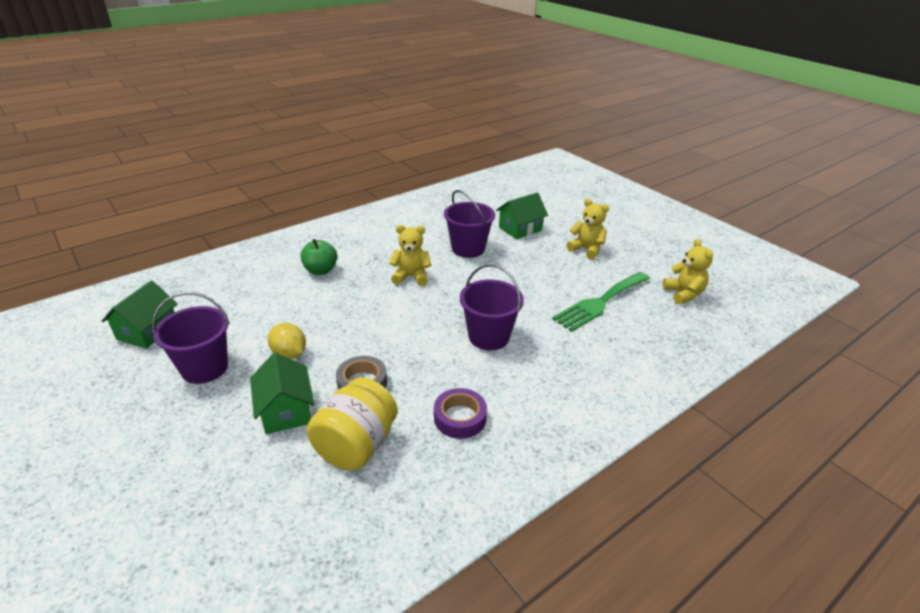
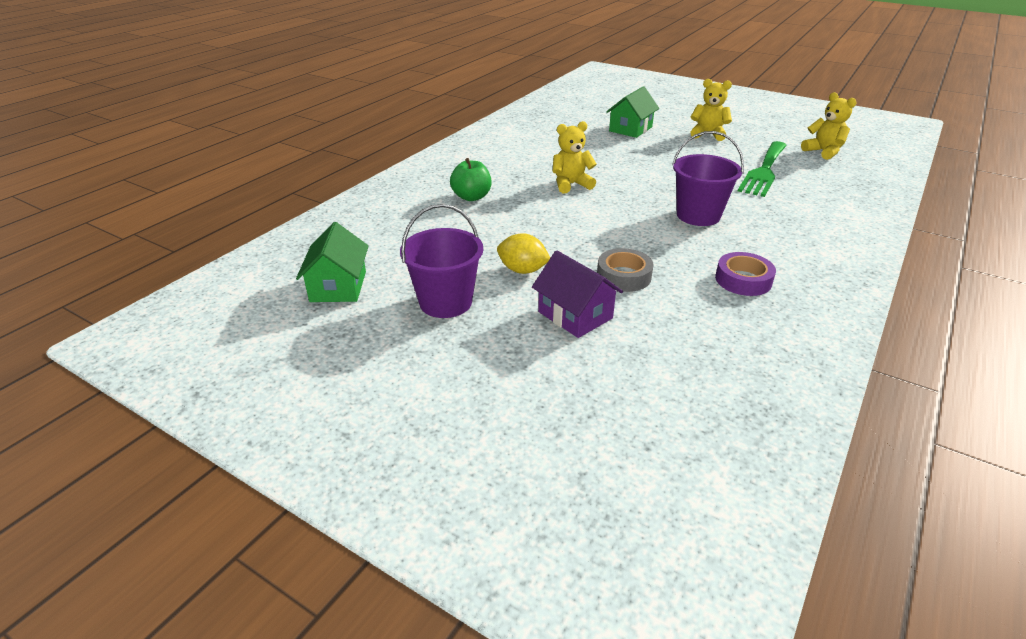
camera: 20 degrees left, 0 degrees up
(286, 410) = (575, 315): green house -> purple house
(356, 445) = (675, 323): yellow jar -> none
(468, 248) = (600, 153): purple bucket -> none

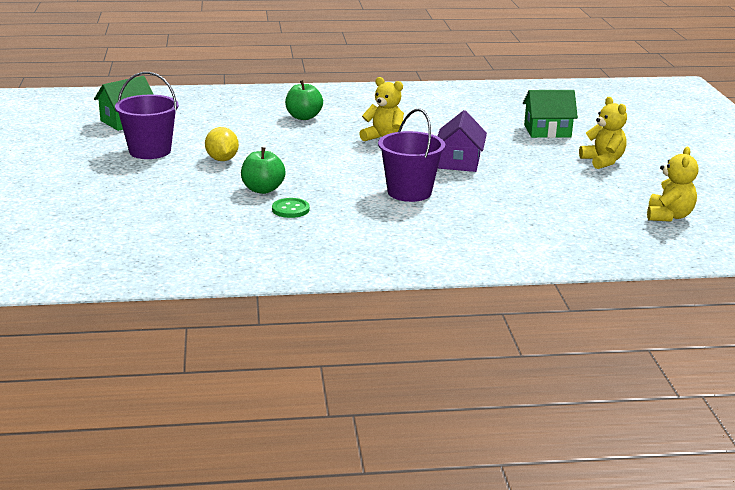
camera: 50 degrees right, 10 degrees down
(575, 315) = (187, 188): purple house -> purple house (459, 162)
(623, 276) = (263, 189): grey tape -> green apple
(686, 279) = (290, 209): none -> green button
(743, 280) = (321, 228): purple tape -> none
(764, 171) = (559, 199): green fork -> none

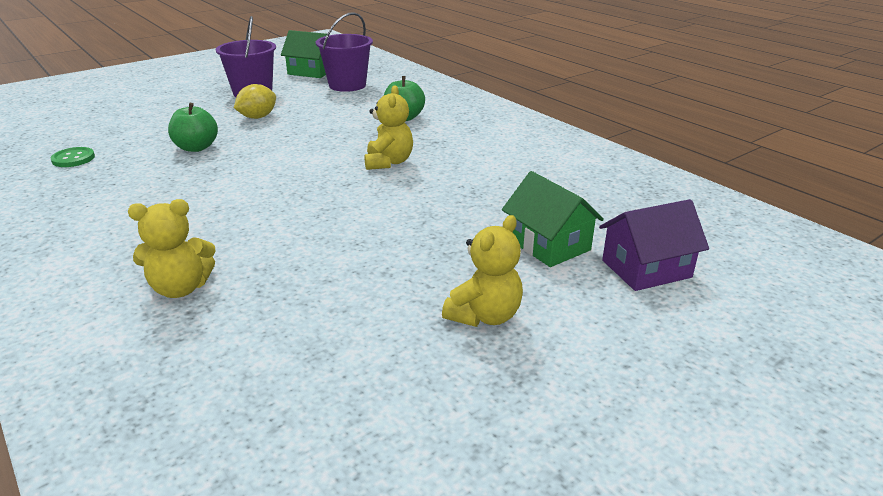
camera: 60 degrees right, 5 degrees up
(290, 209) = (153, 170): green button -> green button (73, 159)
(409, 192) = (241, 211): purple bucket -> purple bucket (347, 85)
(459, 162) = (364, 215): purple house -> purple house (646, 269)
(669, 216) = (299, 441): yellow teddy bear -> yellow teddy bear (181, 288)

